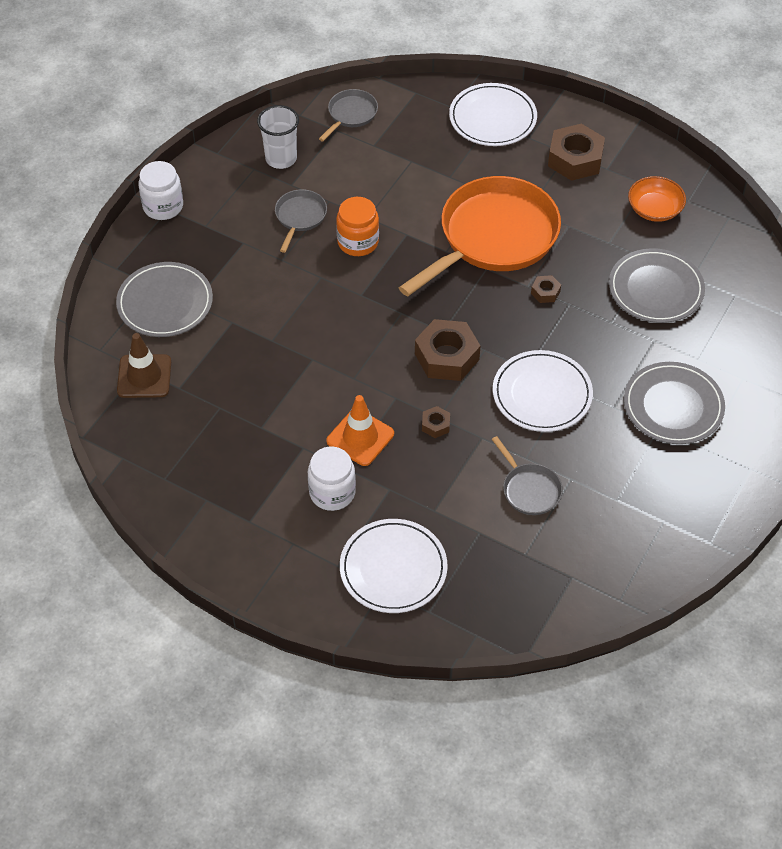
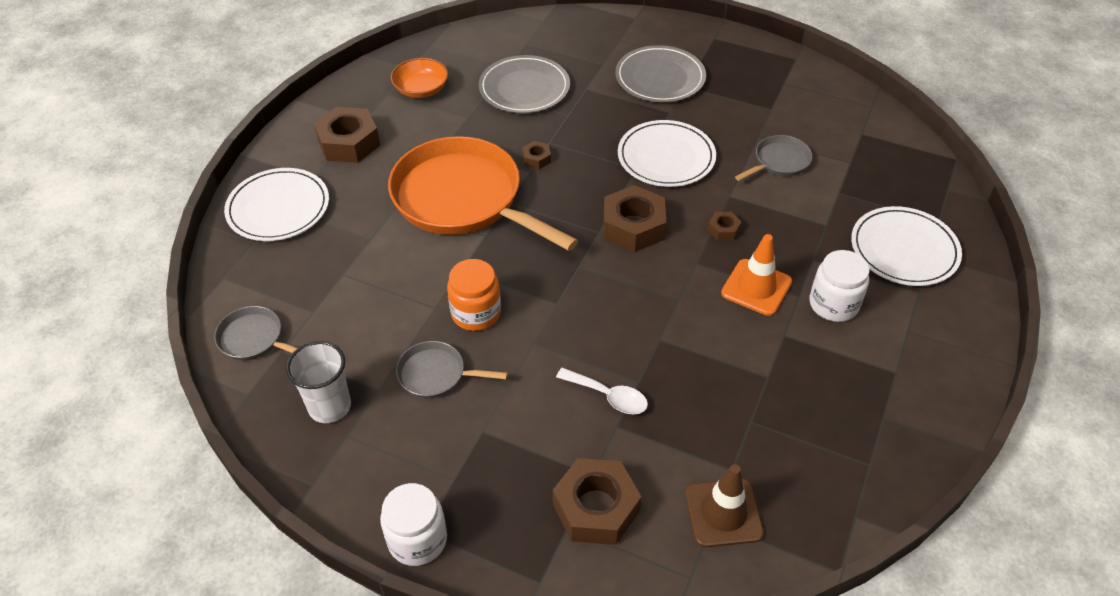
camera: 95 degrees left, 5 degrees down
(165, 303) = (596, 508): grey plate -> brown nut
(260, 319) = (608, 396): none -> white spoon

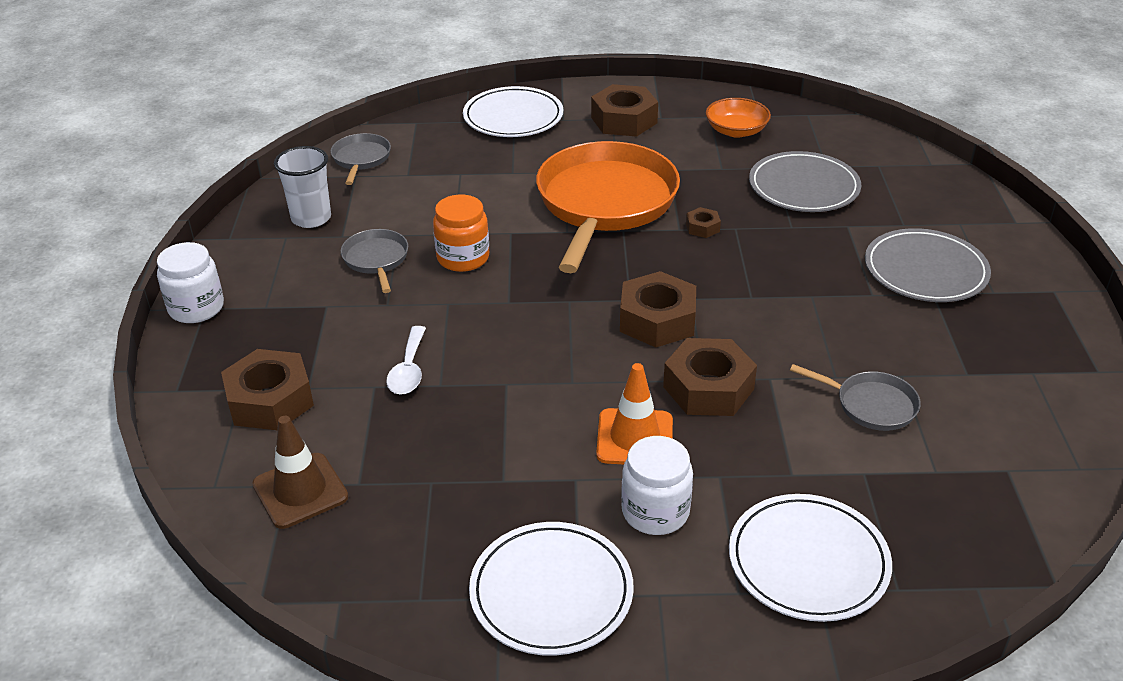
camera: 65 degrees right, 10 degrees down
(666, 157) = (790, 312): white plate -> white plate (551, 592)
(723, 230) = (708, 388): brown nut -> brown nut, size x2.12

